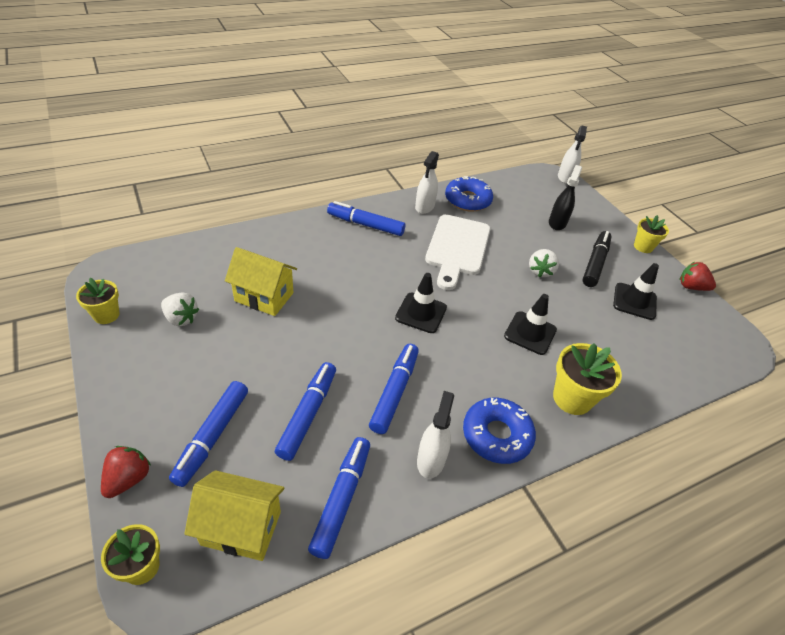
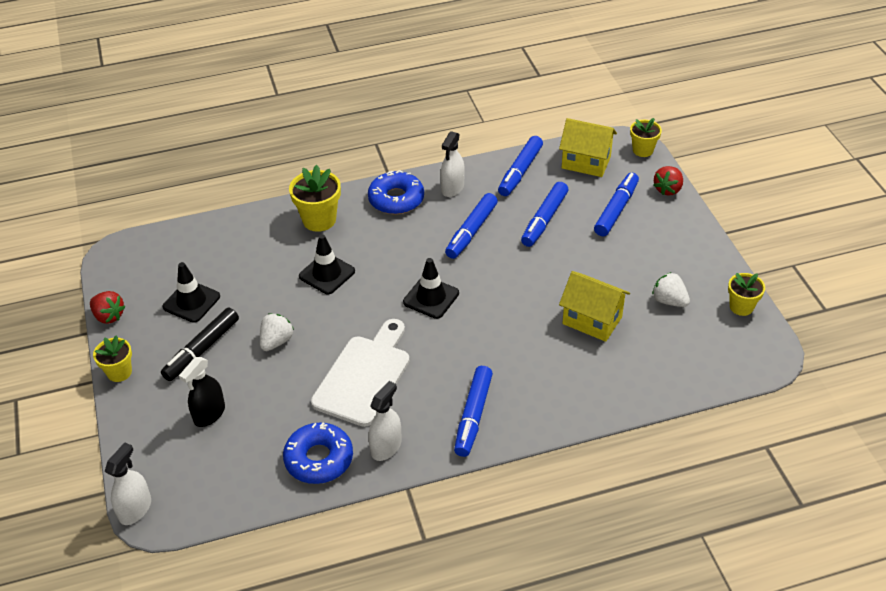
camera: 165 degrees left, 0 degrees up
(366, 225) = (473, 415): blue marker -> blue marker turned 75 degrees clockwise

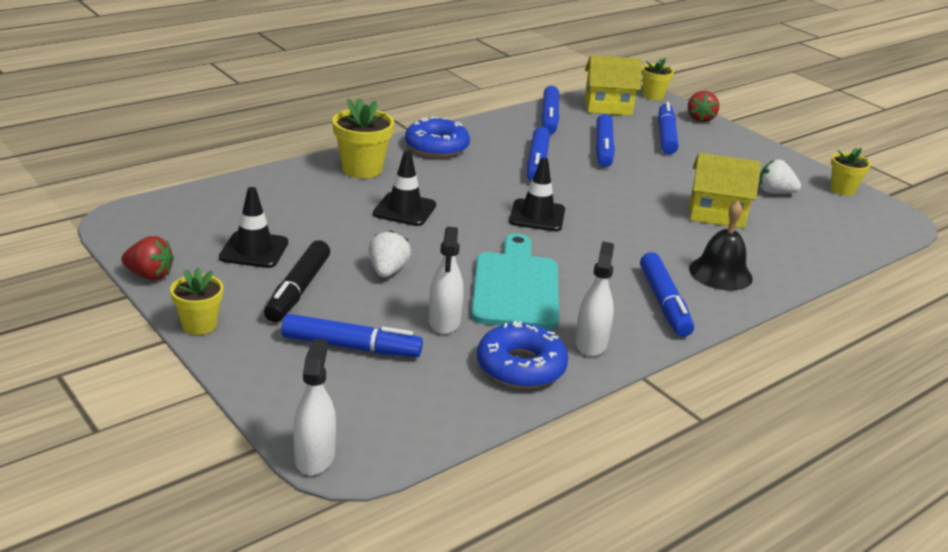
camera: 25 degrees left, 15 degrees down
(209, 414) = (350, 347): black spray bottle -> blue marker
(364, 376) = (516, 287): white cutting board -> turquoise cutting board
(452, 188) = (490, 134): white spray bottle -> white spray bottle (444, 321)
(545, 391) = (720, 273): none -> black bell

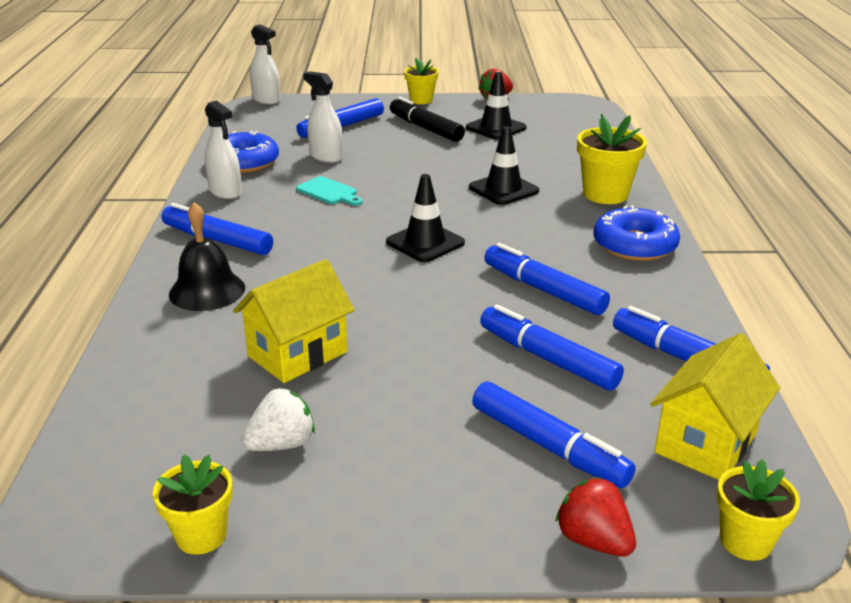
camera: 130 degrees right, 0 degrees up
(387, 271) = (413, 158): white strawberry -> none
(516, 287) = (329, 192): turquoise cutting board -> turquoise cutting board, size x0.48

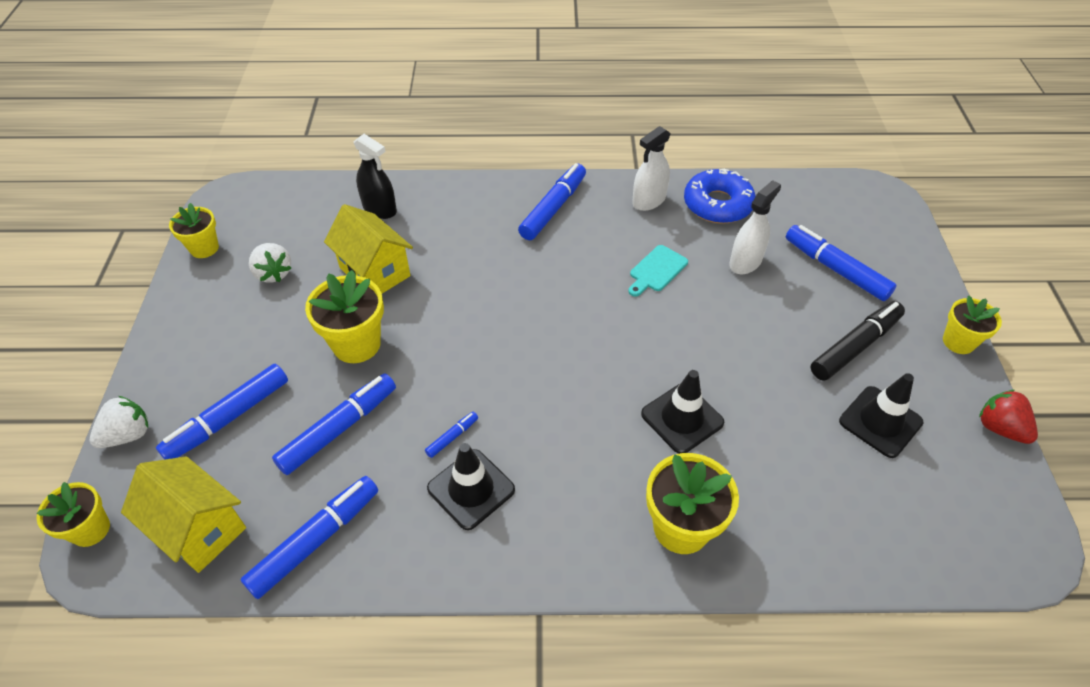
camera: 90 degrees right, 20 degrees up
(169, 360) = (379, 209): none -> black spray bottle
(207, 290) = (470, 213): black bell -> none
(266, 100) = (900, 201): white spray bottle -> none
(422, 357) = (356, 344): none -> yellow flower pot
(425, 242) = (549, 346): black traffic cone -> black traffic cone (471, 489)
(544, 290) = (452, 437): blue marker -> blue marker, size x0.46
(593, 540) = (128, 435): red strawberry -> white strawberry
(634, 245) = (544, 537): blue donut -> none

